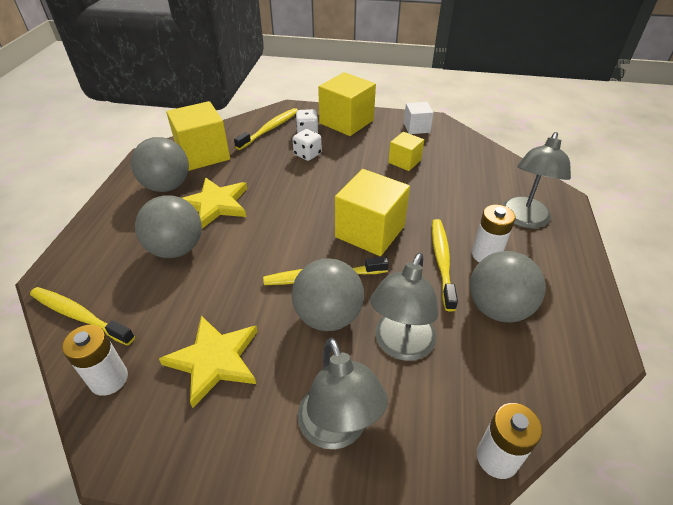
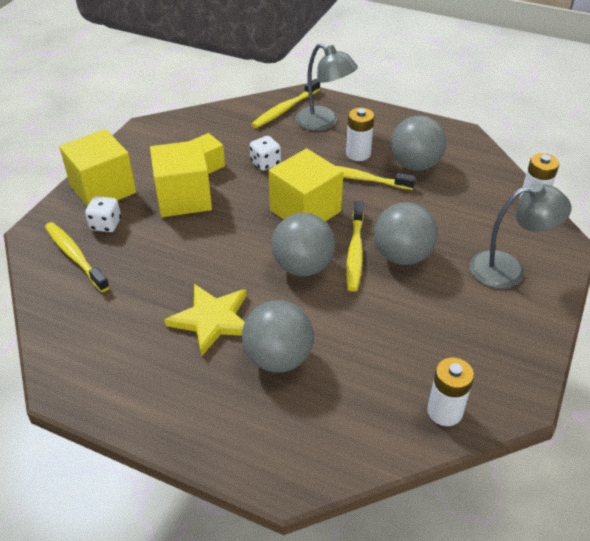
camera: 75 degrees left, 0 degrees up
(79, 315) = (358, 444): yellow toothbrush -> yellow toothbrush (285, 109)
(167, 186) = (151, 366): grey ball -> grey ball (303, 267)
(203, 154) = (96, 326): yellow cube -> yellow cube (184, 198)
(214, 360) = (435, 334): yellow star -> none
(307, 154) = (153, 231): white dice -> white dice (265, 163)
(400, 346) = (440, 222): grey lamp -> none
(416, 127) = (150, 142): white cube -> none

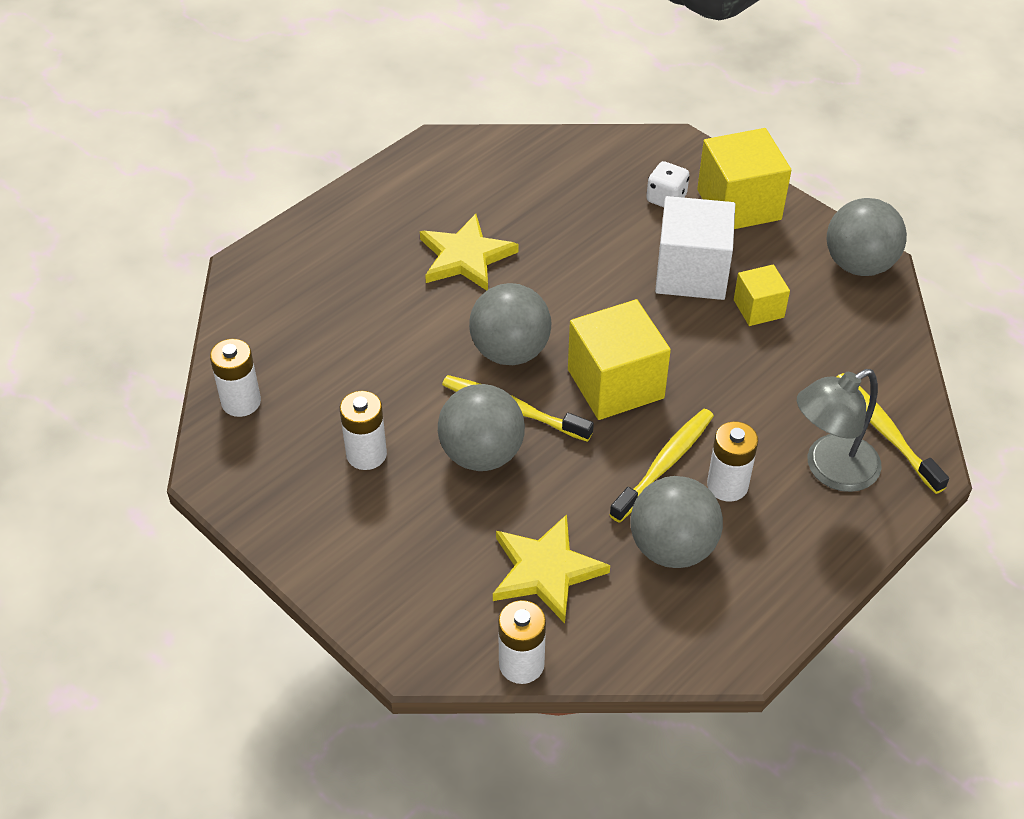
camera: 110 degrees right, 5 degrees up
(75, 256) = (619, 169): yellow toothbrush -> none
(184, 198) = (691, 273): yellow cube -> white cube
(265, 163) = (740, 370): white dice -> none
(278, 358) = (384, 295): grey ball -> grey ball (859, 264)
(442, 314) = (366, 454): none -> white battery
(467, 207) = (546, 570): none -> yellow star
(508, 269) = (401, 558): grey lamp -> none

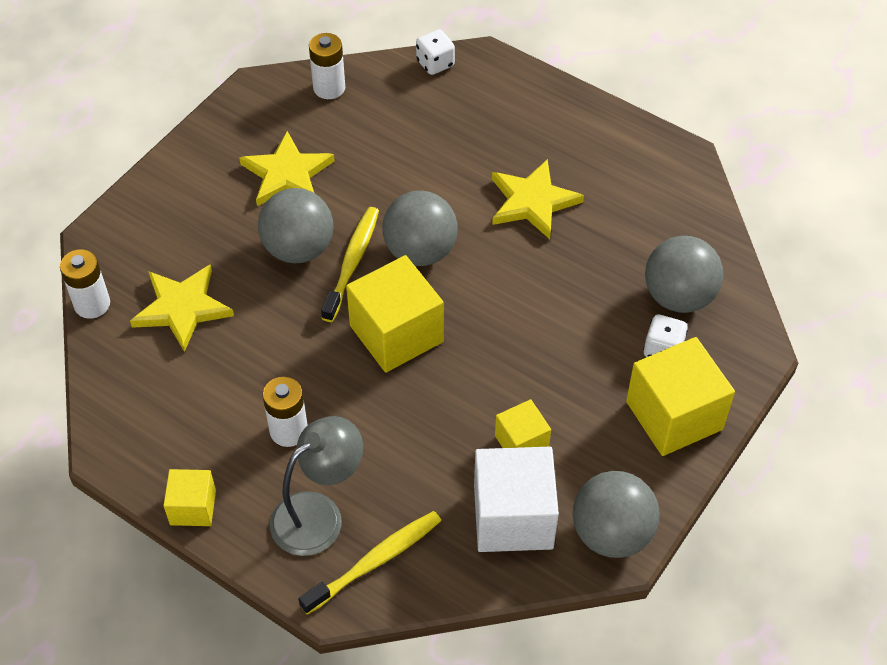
camera: 80 degrees right, 5 degrees up
(239, 305) = (435, 63): none -> white dice
(366, 454) = (287, 174): white battery -> yellow star
(665, 464) = (307, 380): yellow toothbrush -> none
(672, 547) = (214, 394): grey ball -> grey ball (678, 296)
(691, 273) = (558, 381): white cube -> white cube (513, 517)
(817, 577) = (193, 507): none -> yellow cube
(830, 470) = (319, 514): grey lamp -> grey lamp turned 90 degrees clockwise

